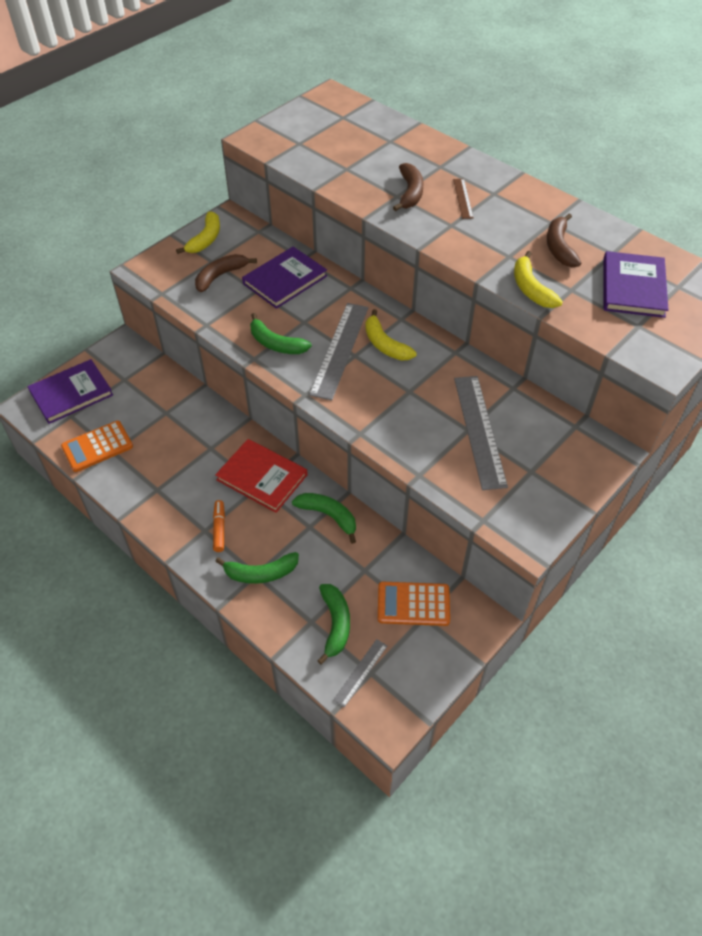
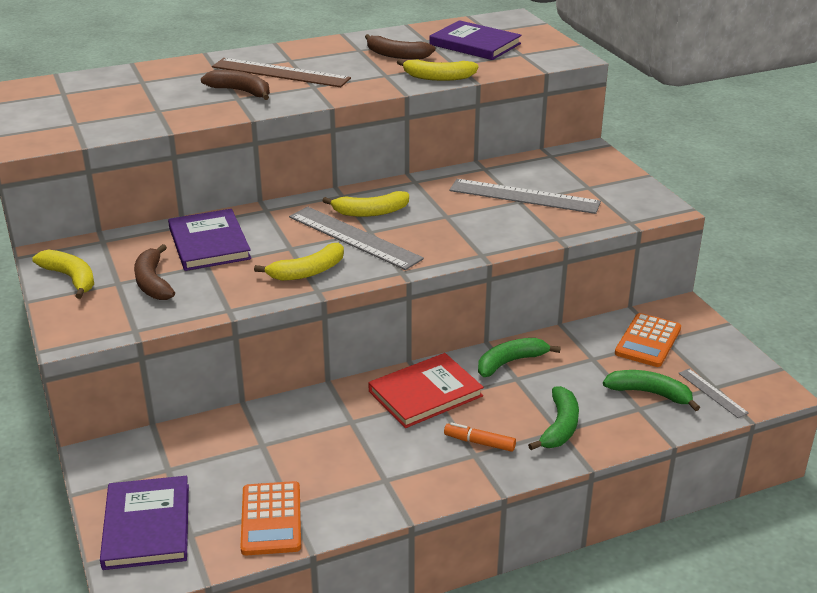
camera: 65 degrees left, 20 degrees down
(276, 344) = (308, 272): green banana -> yellow banana
(462, 198) = (280, 73): brown ruler -> brown ruler, size x2.01

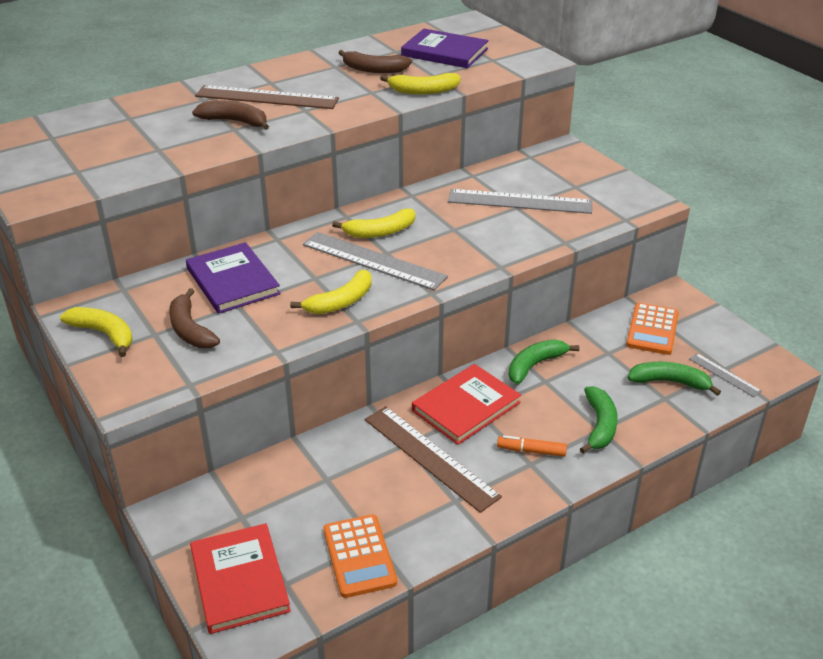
camera: 10 degrees left, 5 degrees up
(147, 526) = (239, 580): purple book -> red book
(372, 436) = (430, 457): none -> brown ruler

